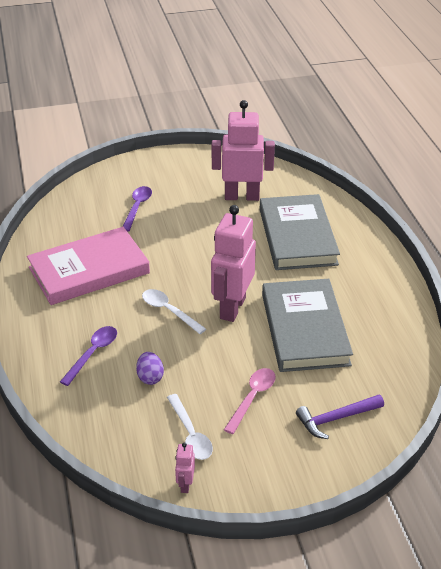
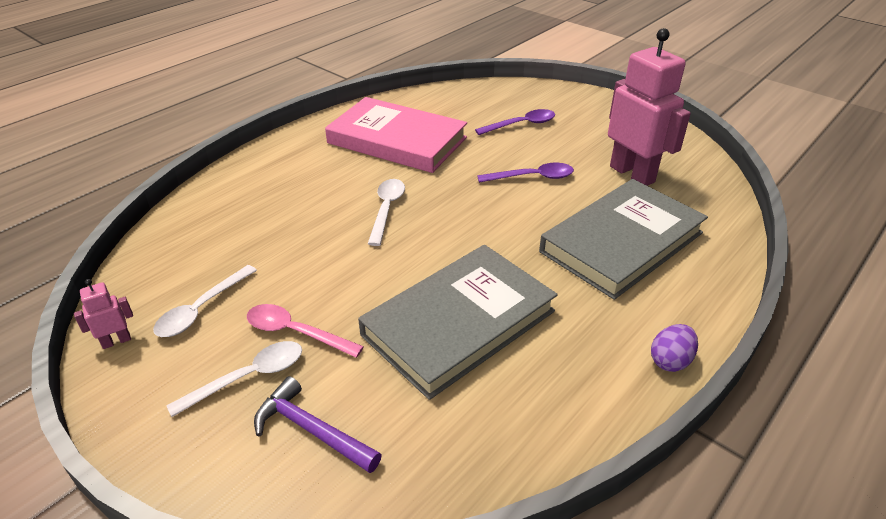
camera: 55 degrees right, 0 degrees up
(93, 353) = (280, 193): purple spoon -> purple spoon (532, 177)
(150, 377) = (272, 242): purple egg -> purple egg (670, 361)
(232, 308) = (437, 249): pink robot -> none
(252, 398) = (295, 332): pink spoon -> pink spoon turned 150 degrees counterclockwise
(274, 431) = (249, 377): none -> white spoon

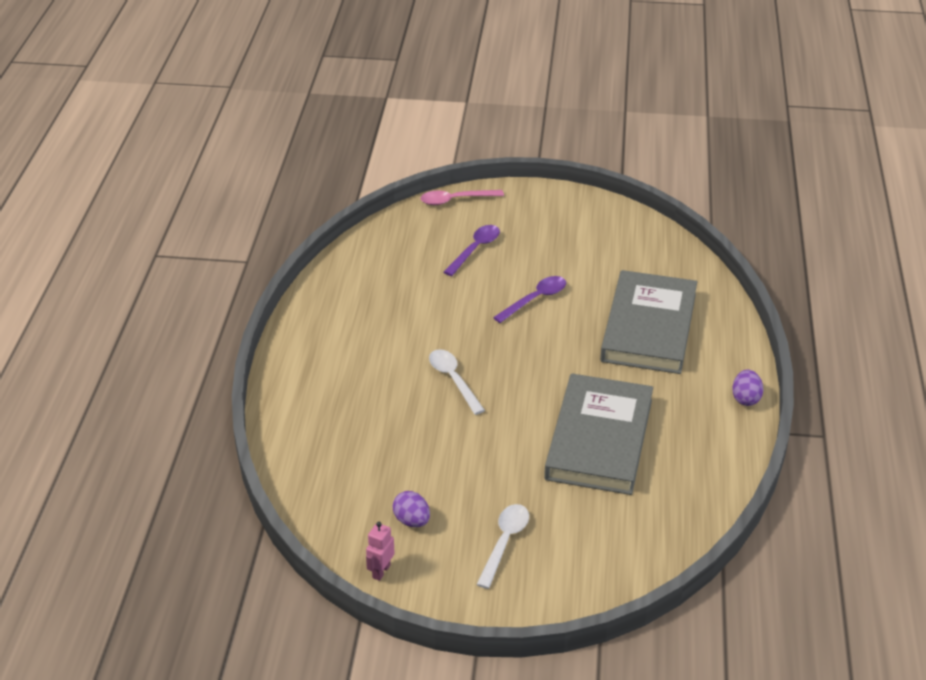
camera: 35 degrees left, 0 degrees up
(201, 309) = (412, 521): white spoon -> purple egg
(295, 332) = (499, 500): pink spoon -> pink spoon (455, 200)
(312, 430) = (582, 548): purple hammer -> none
(397, 140) = (386, 312): pink book -> none
(632, 174) = (606, 263): pink robot -> none

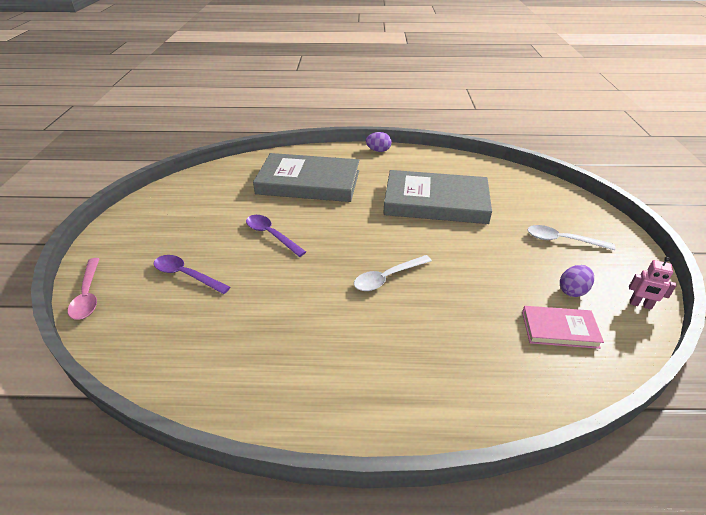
camera: 95 degrees left, 0 degrees up
(358, 492) = (559, 329): none -> pink book

